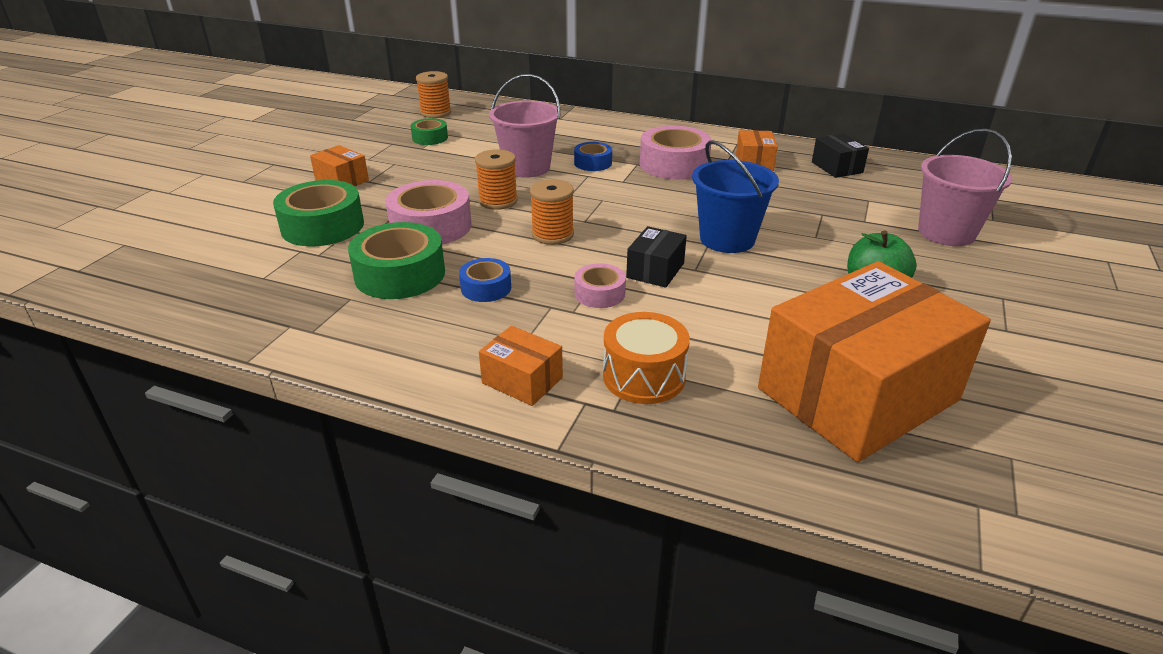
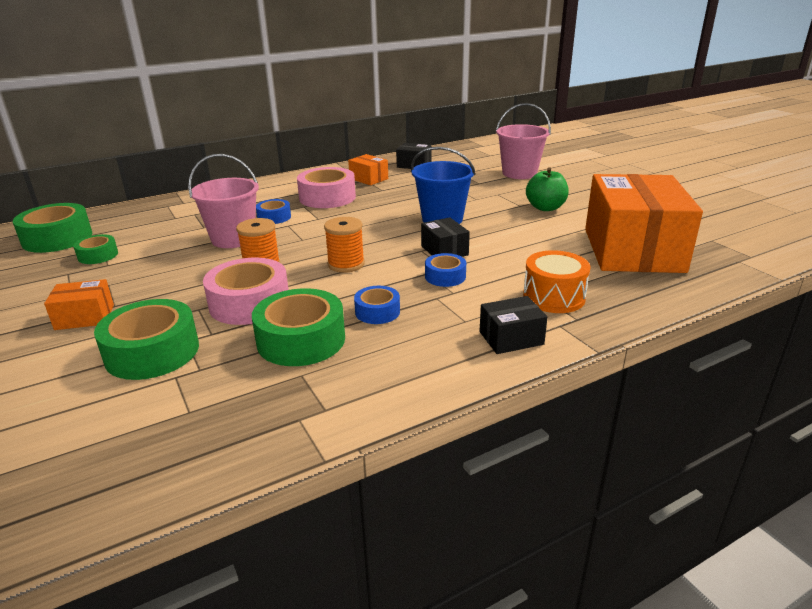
camera: 50 degrees left, 5 degrees down
(435, 113) = (57, 238): orange spool -> green tape
(522, 380) = (511, 338): orange box -> black box
(599, 293) = (445, 276): pink tape -> blue tape

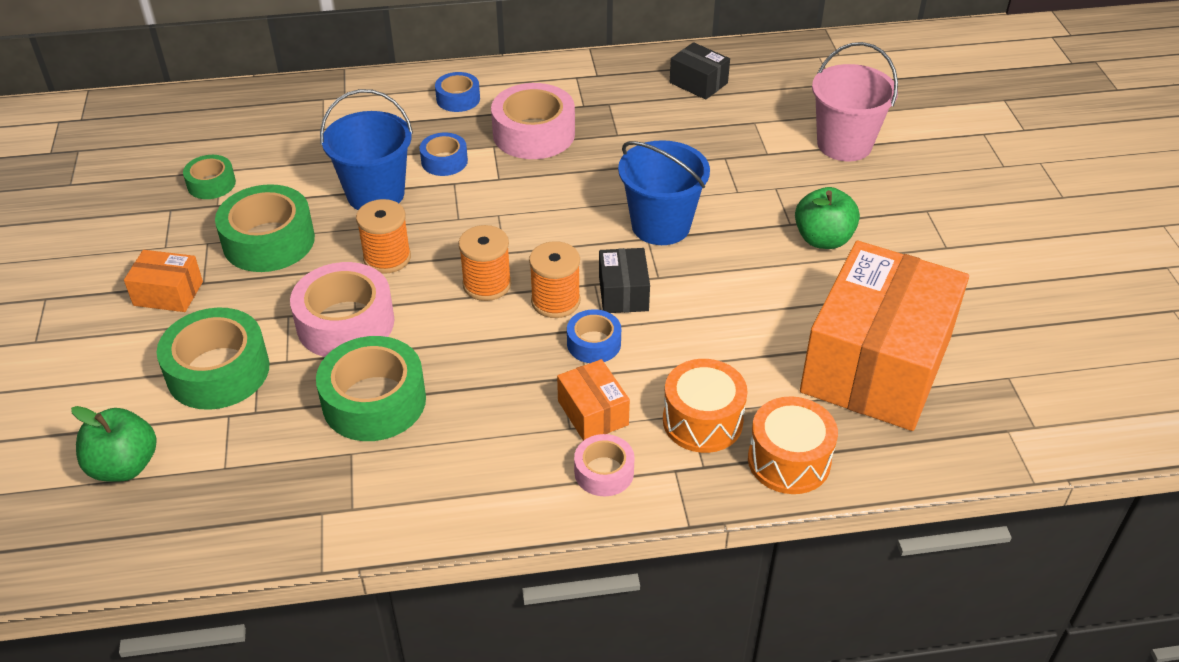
camera: 20 degrees right, 15 degrees up
(57, 238) = (176, 136): green tape -> green tape (269, 241)
(84, 435) = (124, 466): none -> green apple
(233, 239) = (375, 194): pink bucket -> blue bucket
(368, 179) = (613, 102): orange box -> orange box (592, 413)
(377, 312) = (479, 381): blue tape -> blue tape (458, 99)
(401, 263) = (555, 301): none -> orange spool
(511, 338) = (604, 472): black box -> pink tape
(629, 303) = (789, 460): none -> orange drum

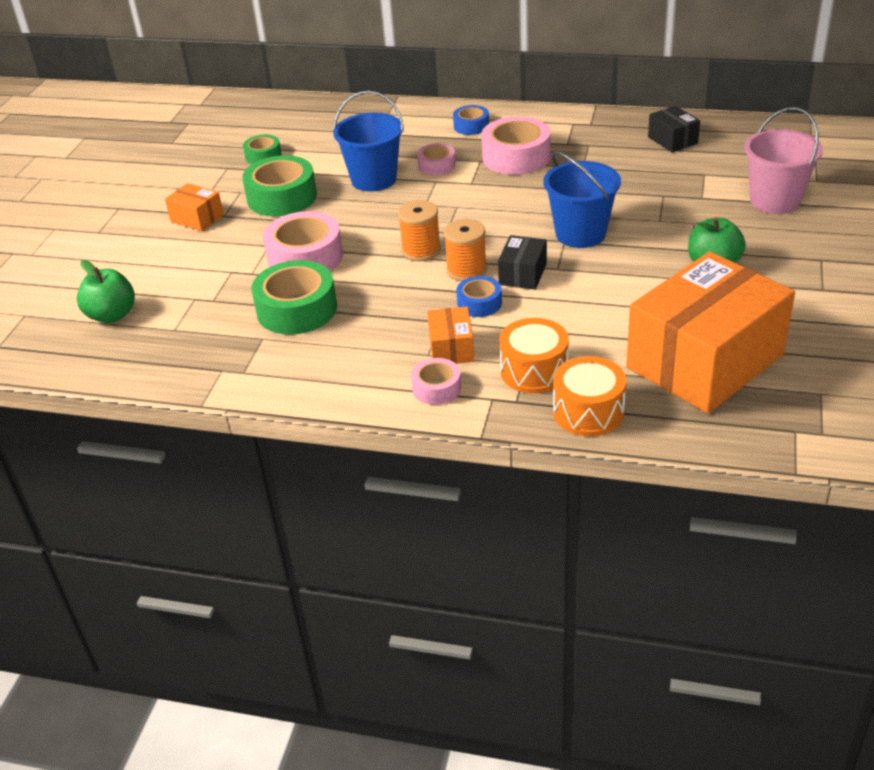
camera: 25 degrees right, 5 degrees down
(218, 371) = (203, 271): green tape -> none
(387, 258) = (358, 221): orange spool -> none
(444, 161) = (436, 165): blue tape -> pink tape

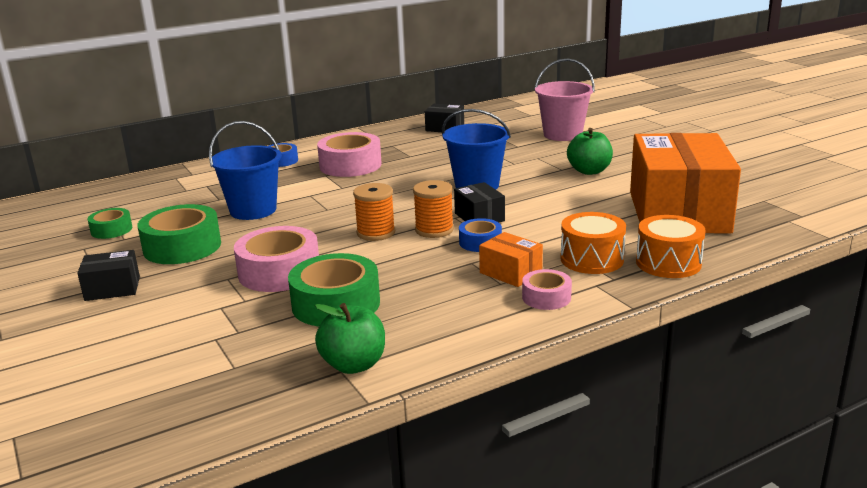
camera: 45 degrees left, 15 degrees down
(112, 315) = (138, 388): green apple -> green apple (354, 365)
(197, 218) = (112, 288): orange box -> black box
(436, 165) = (294, 187): pink tape -> none

